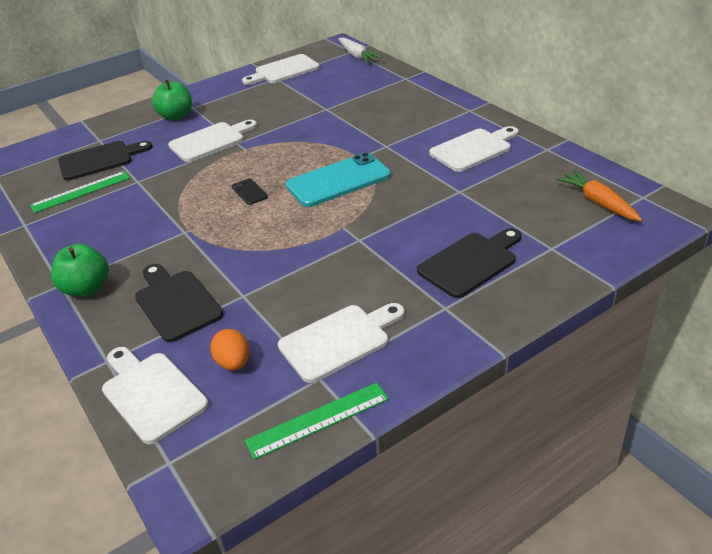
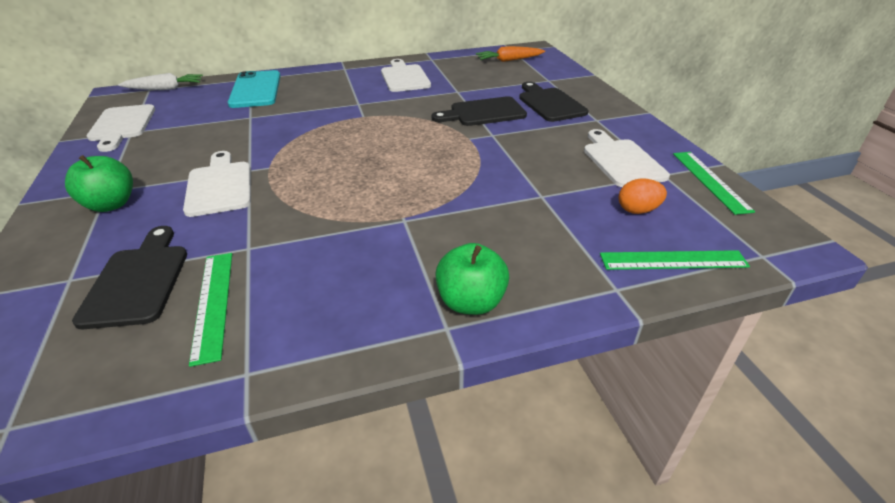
camera: 75 degrees left, 0 degrees up
(151, 393) = (673, 260): white cutting board -> green ruler
(176, 303) = (535, 235): black cutting board -> black cutting board (483, 113)
(249, 192) = (363, 174): black phone -> none
(338, 181) = (392, 130): turquoise phone -> turquoise phone (256, 90)

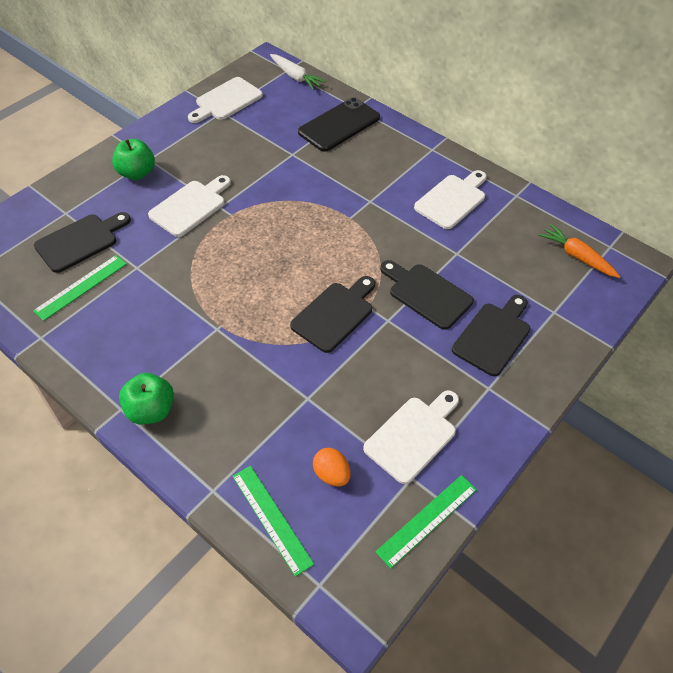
camera: 55 degrees right, 15 degrees up
(256, 90) = (339, 125): turquoise phone -> black phone
(460, 154) = (335, 314): none -> black cutting board

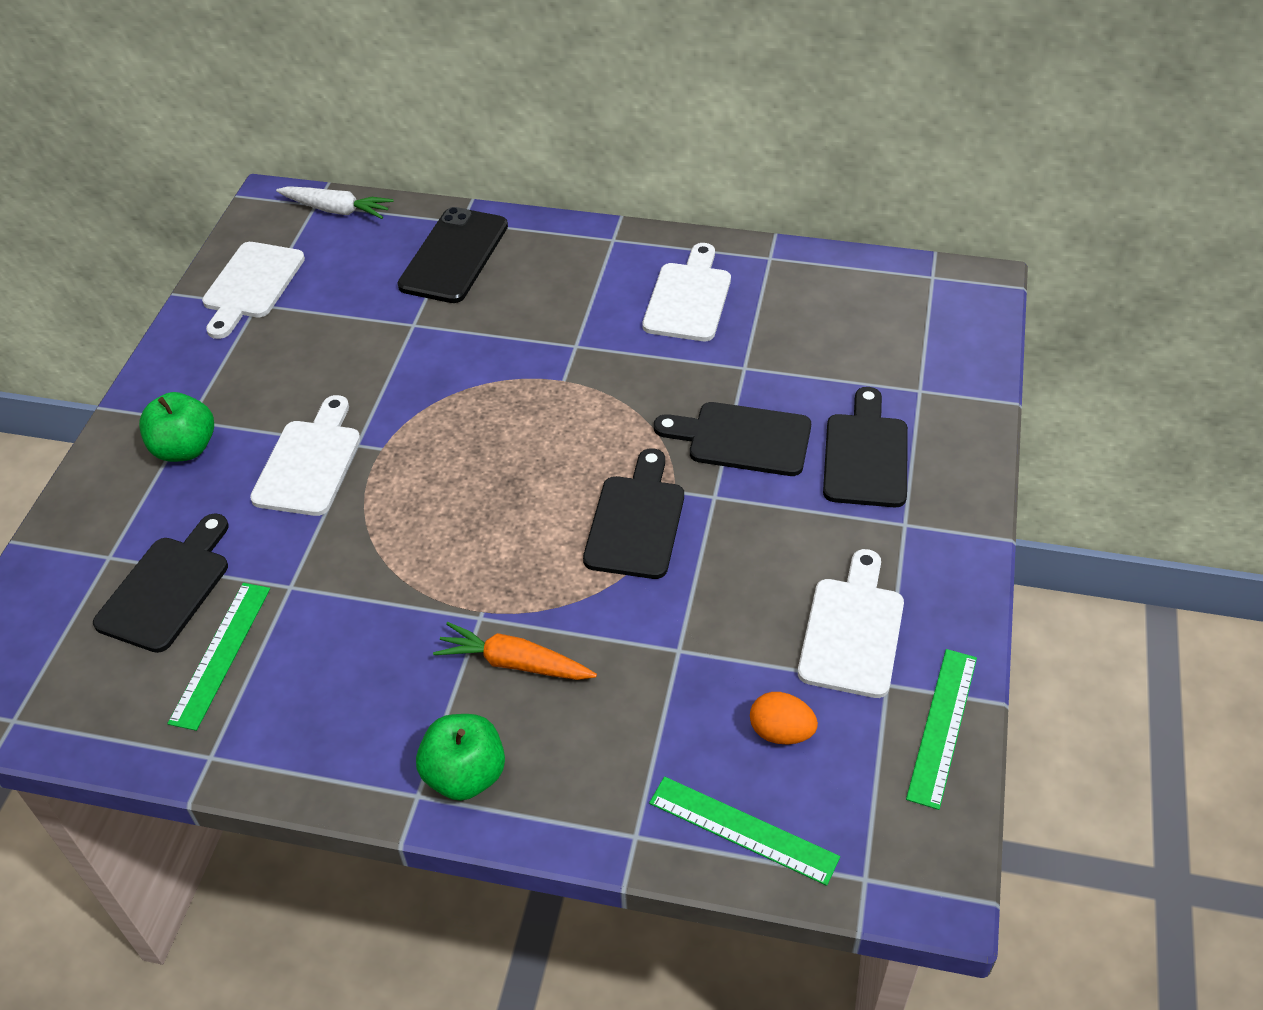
camera: 25 degrees left, 5 degrees down
(577, 256) = (900, 307): orange carrot -> orange carrot (514, 663)

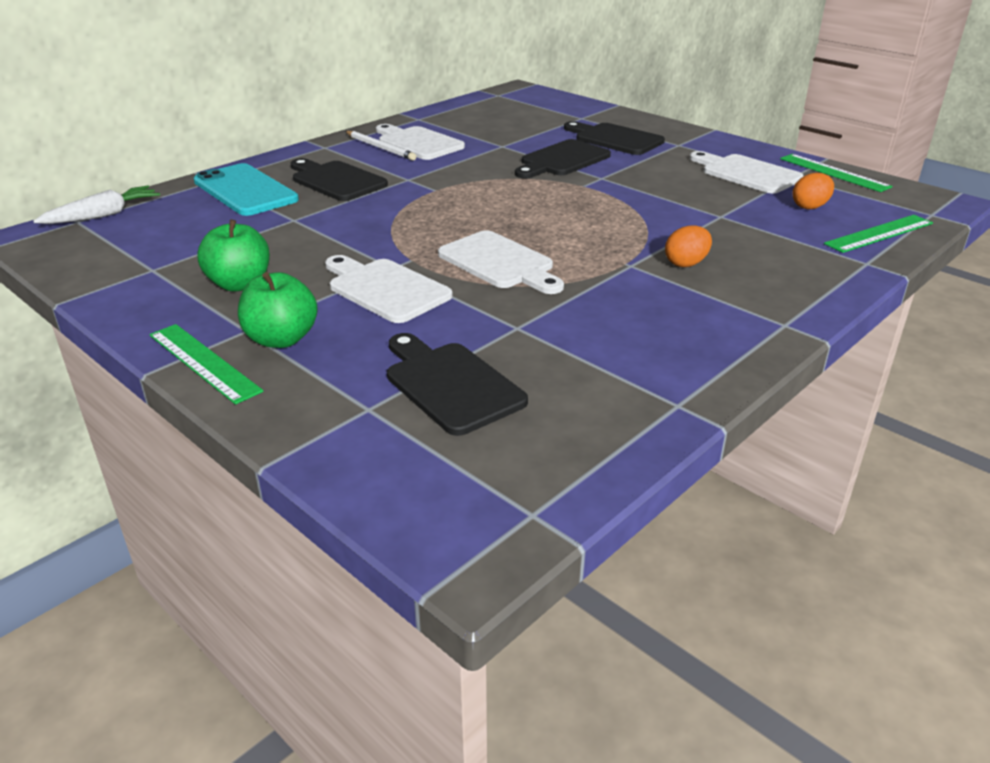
camera: 60 degrees left, 15 degrees down
(220, 654) = (561, 374): green ruler -> green ruler (203, 362)
(251, 285) = (123, 266): white cutting board -> white cutting board (499, 262)
(454, 256) = (245, 190): black phone -> turquoise phone
(465, 775) = (777, 303): green apple -> green apple (239, 284)
(514, 663) = (686, 263): orange carrot -> orange egg
(636, 521) = (596, 201): black cutting board -> black cutting board (336, 180)
(647, 279) = (380, 148): none -> white pencil

